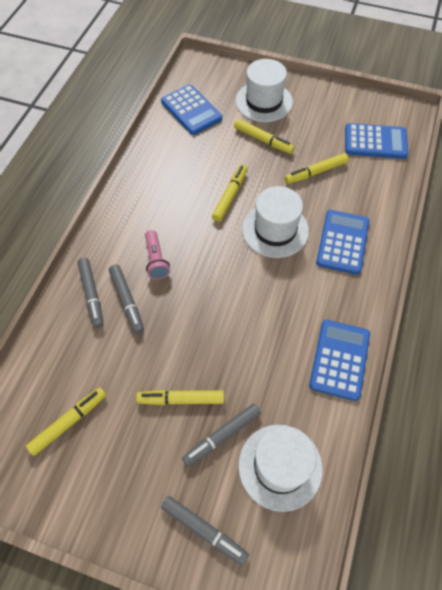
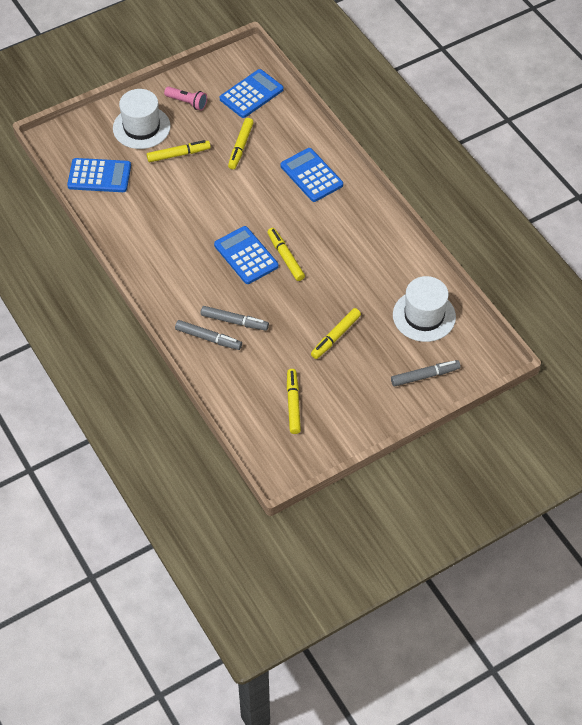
camera: 50 degrees left, 5 degrees down
(156, 260) = (218, 285): pink flashlight -> pink flashlight (187, 102)
(222, 436) = (379, 331): grey marker -> none
(230, 196) = (208, 208): yellow marker -> yellow marker (285, 257)
(275, 230) = (263, 203): white hat -> none
(339, 359) = (389, 240): blue calculator -> blue calculator (246, 256)

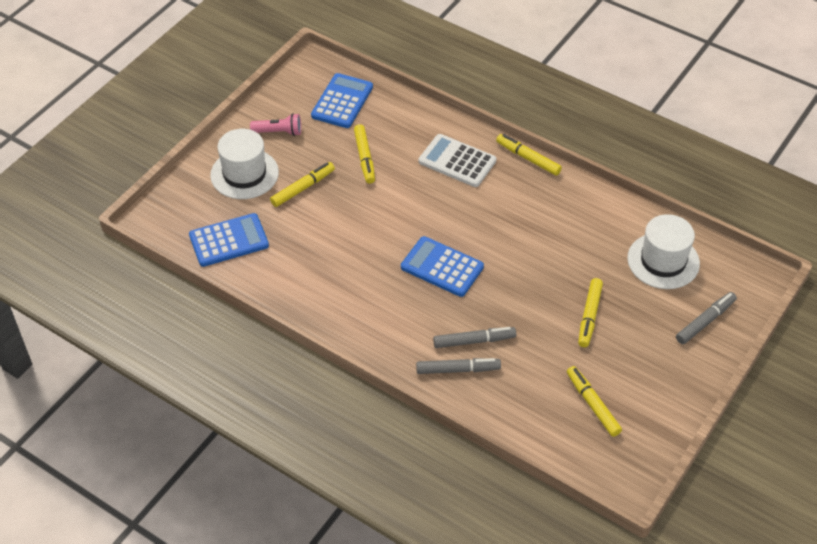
camera: 25 degrees left, 5 degrees down
(285, 257) = (484, 253): yellow marker -> yellow marker (528, 158)
(311, 175) = (457, 161): blue calculator -> white calculator

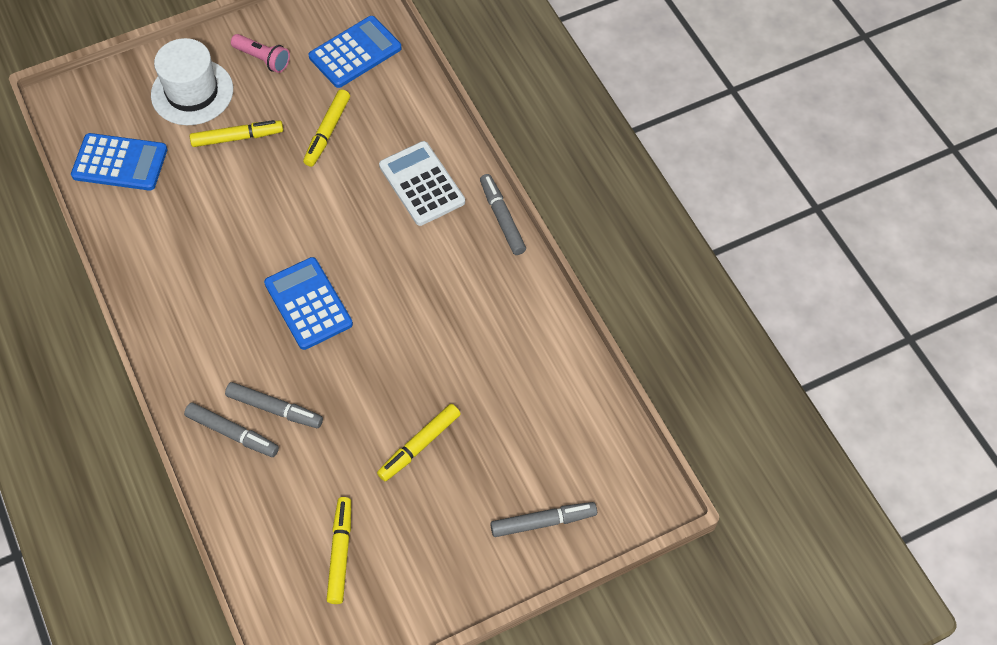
camera: 30 degrees right, 10 degrees up
(528, 158) = (502, 218): yellow marker -> grey marker
(663, 261) = (555, 422): white hat -> none

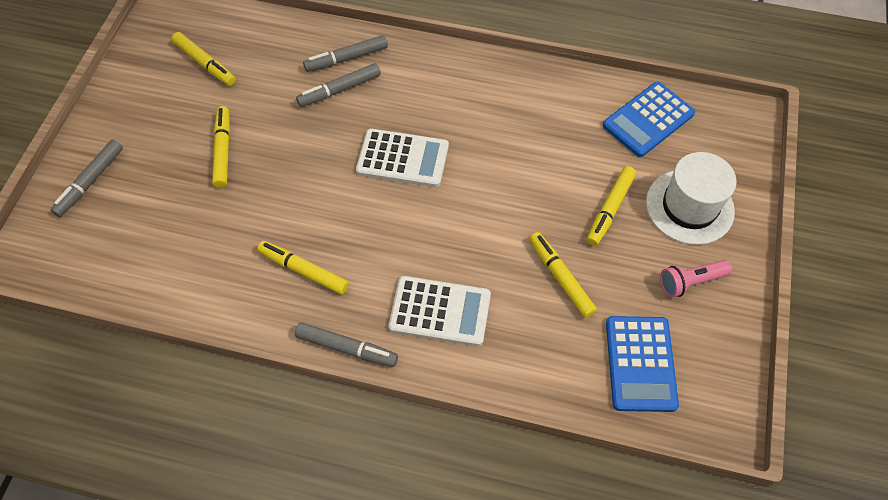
camera: 130 degrees right, 0 degrees up
(308, 304) = (402, 158): blue calculator -> white calculator
(470, 292) = (304, 270): none -> yellow marker

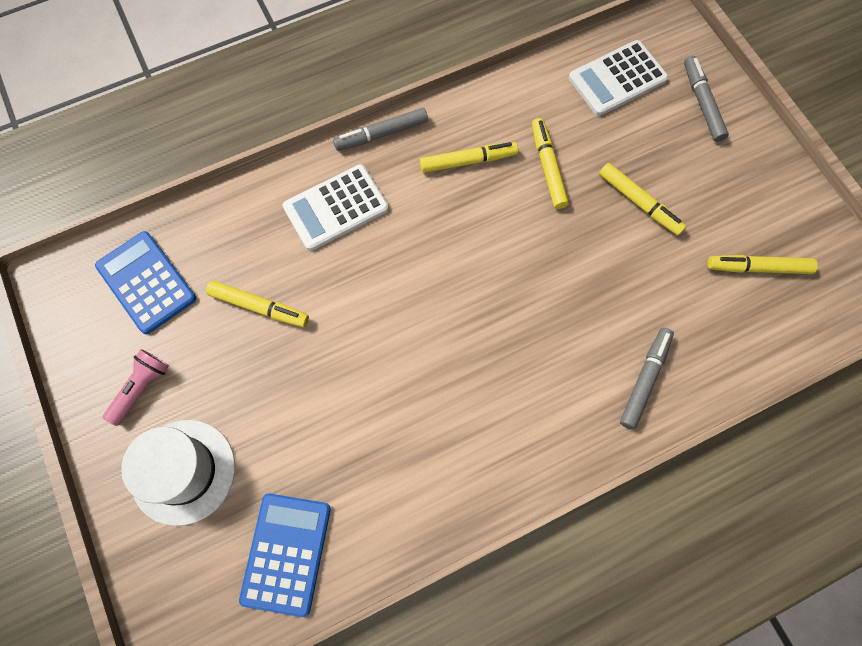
camera: 140 degrees right, 10 degrees up
(339, 90) = (613, 339): grey marker -> none
(402, 158) = (486, 313): white calculator -> white calculator (617, 79)
(609, 209) = (259, 408): yellow marker -> yellow marker (548, 167)

